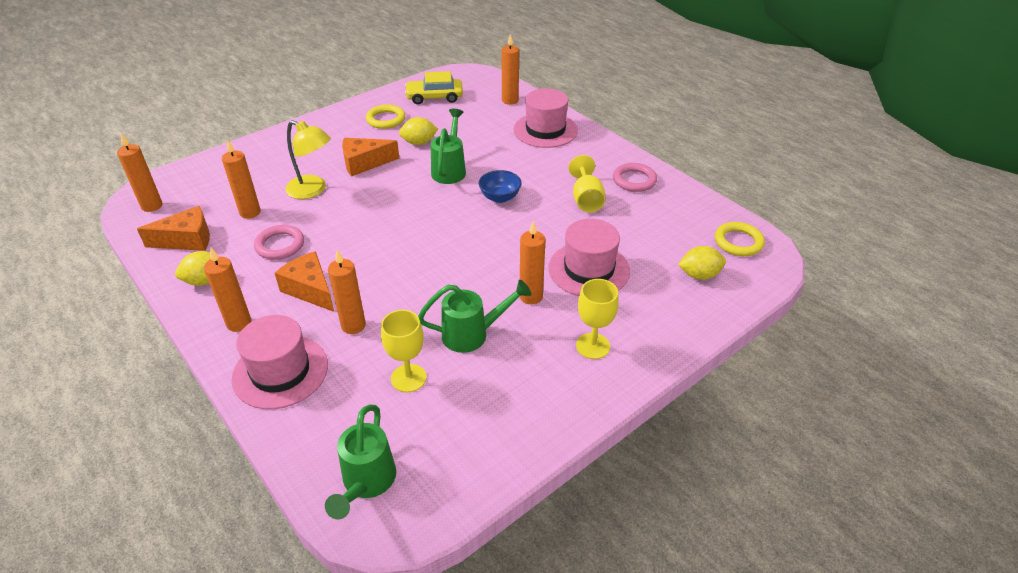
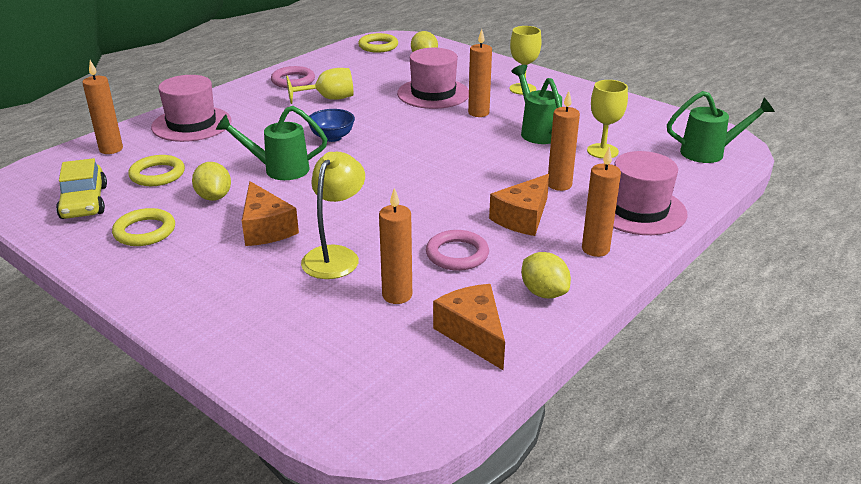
camera: 100 degrees left, 10 degrees down
(152, 206) = (403, 402): orange candle -> none
(462, 120) = (157, 174): none -> yellow ring

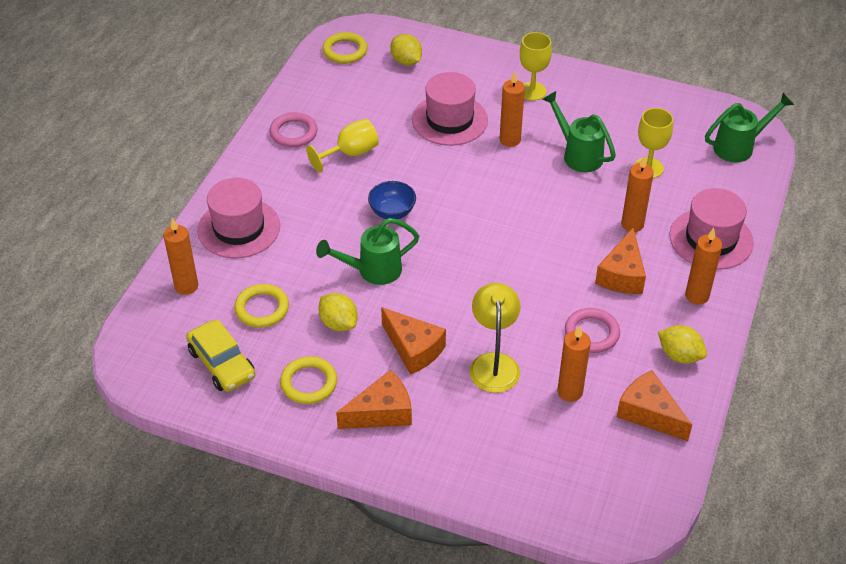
camera: 20 degrees left, 15 degrees up
(190, 268) = (381, 412): none -> orange cheese

